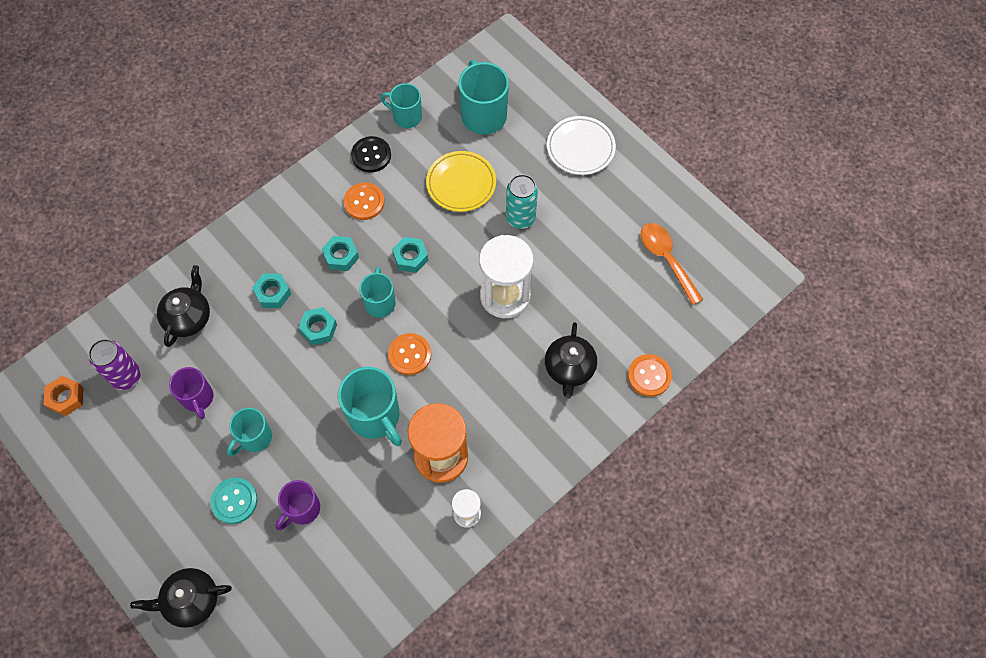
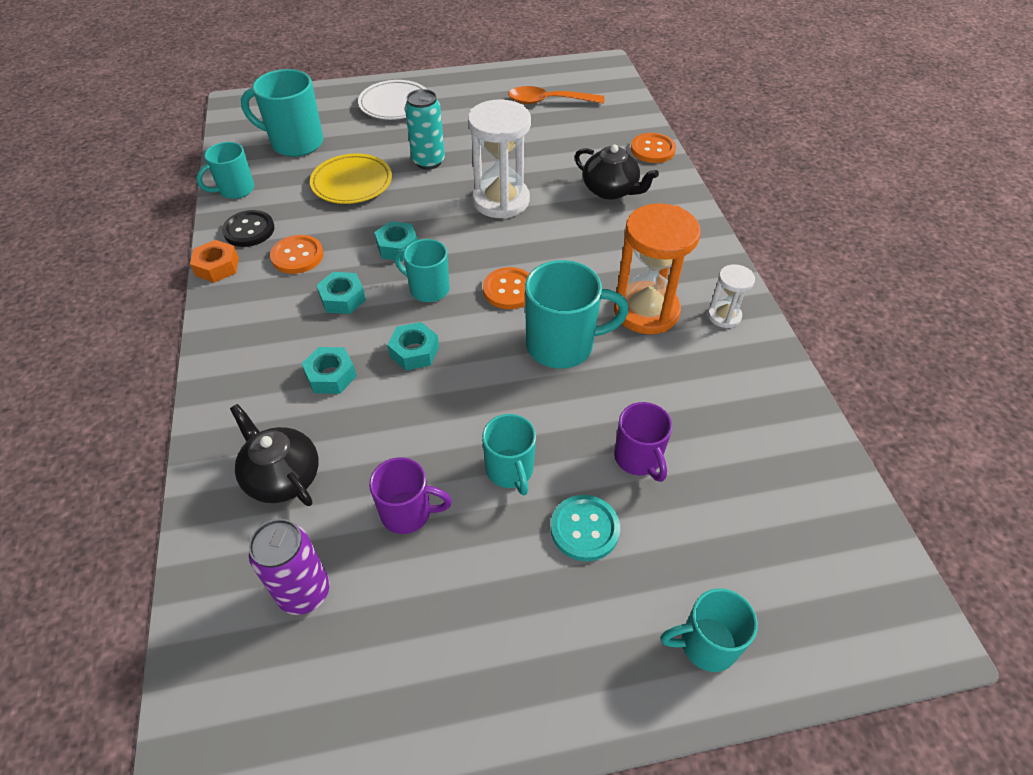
camera: 60 degrees left, 15 degrees down
(66, 398) = (268, 698): orange nut -> orange nut (217, 267)
(191, 600) = (706, 644): black teapot -> turquoise mug

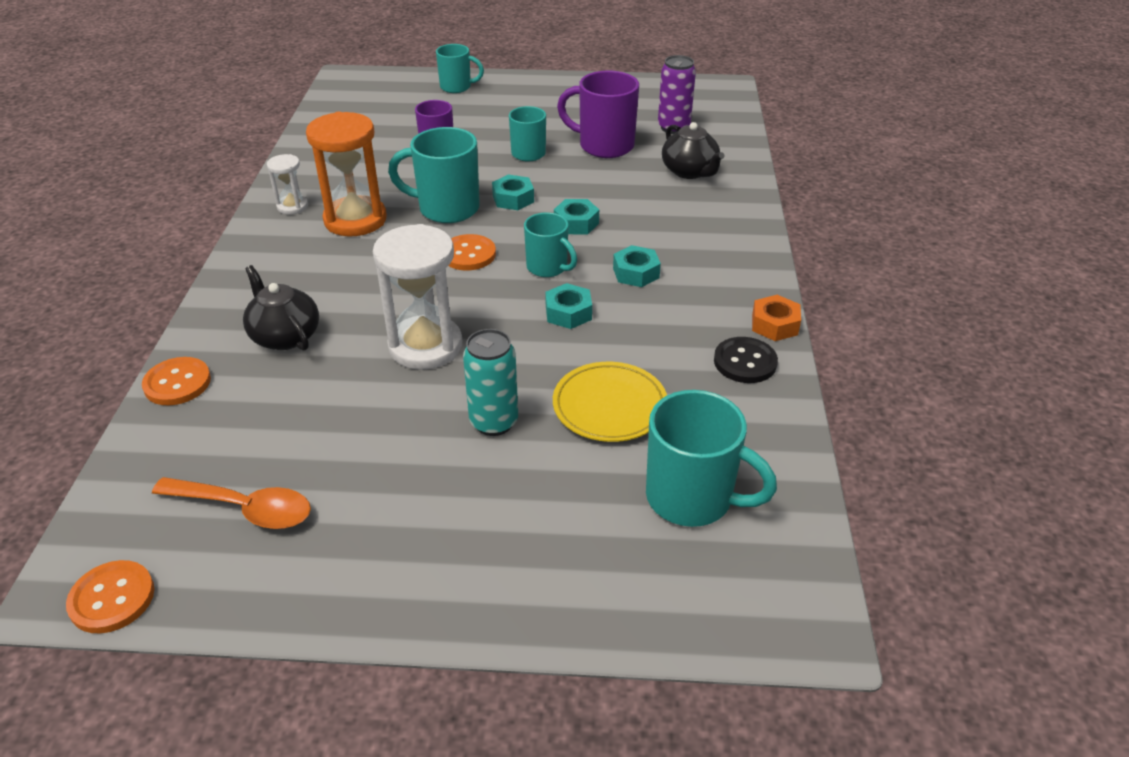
camera: 165 degrees left, 10 degrees down
(235, 190) = (774, 425): turquoise mug -> none
(297, 256) = (683, 321): orange button -> orange button (112, 598)
(331, 376) = (651, 218): turquoise nut -> turquoise nut (513, 199)
(395, 104) = (510, 559): white plate -> none
(408, 513) = (604, 146): purple mug -> purple mug, size x1.59
(584, 529) = (494, 126): turquoise button -> none

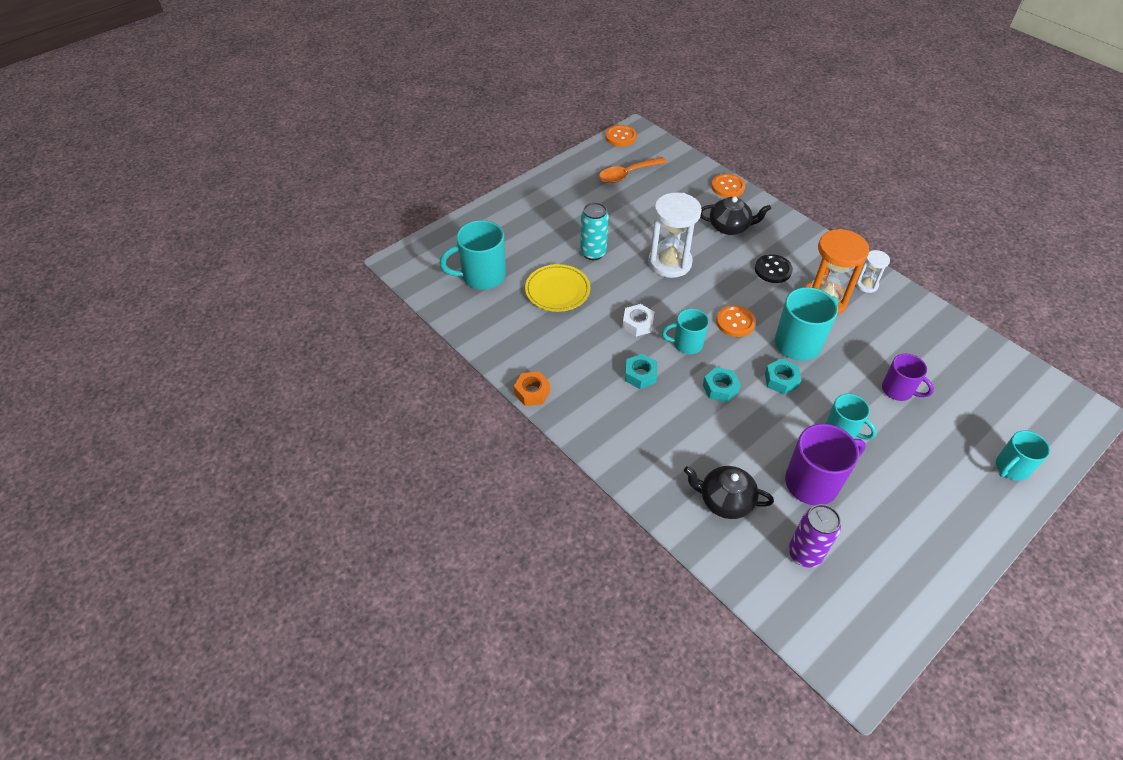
camera: 135 degrees right, 10 degrees up
(568, 313) = (637, 324): turquoise nut -> white nut
(745, 362) = (524, 356): black button -> black button (773, 270)

